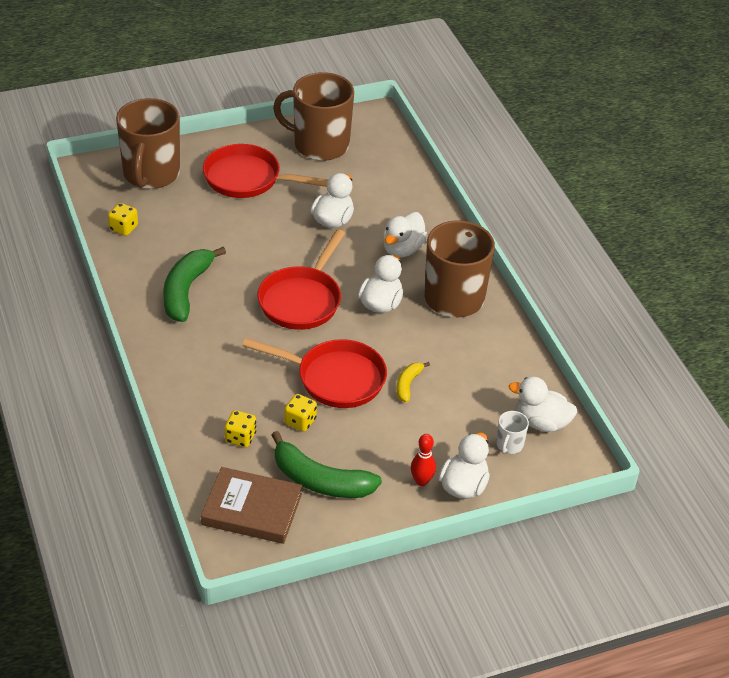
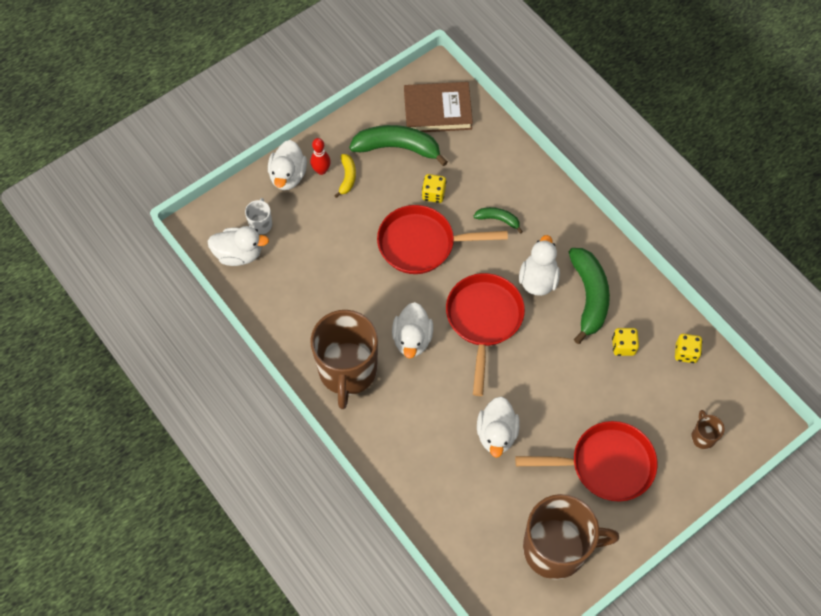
camera: 165 degrees right, 20 degrees up
(151, 174) = (703, 436): brown mug -> brown mug, size x0.41
(240, 437) = (473, 165): yellow dice -> yellow dice (623, 346)
(241, 378) = (498, 220): none -> green banana
(402, 249) = (415, 417): white duck -> white duck (538, 279)
(408, 384) = (359, 257): yellow banana -> yellow banana (347, 177)

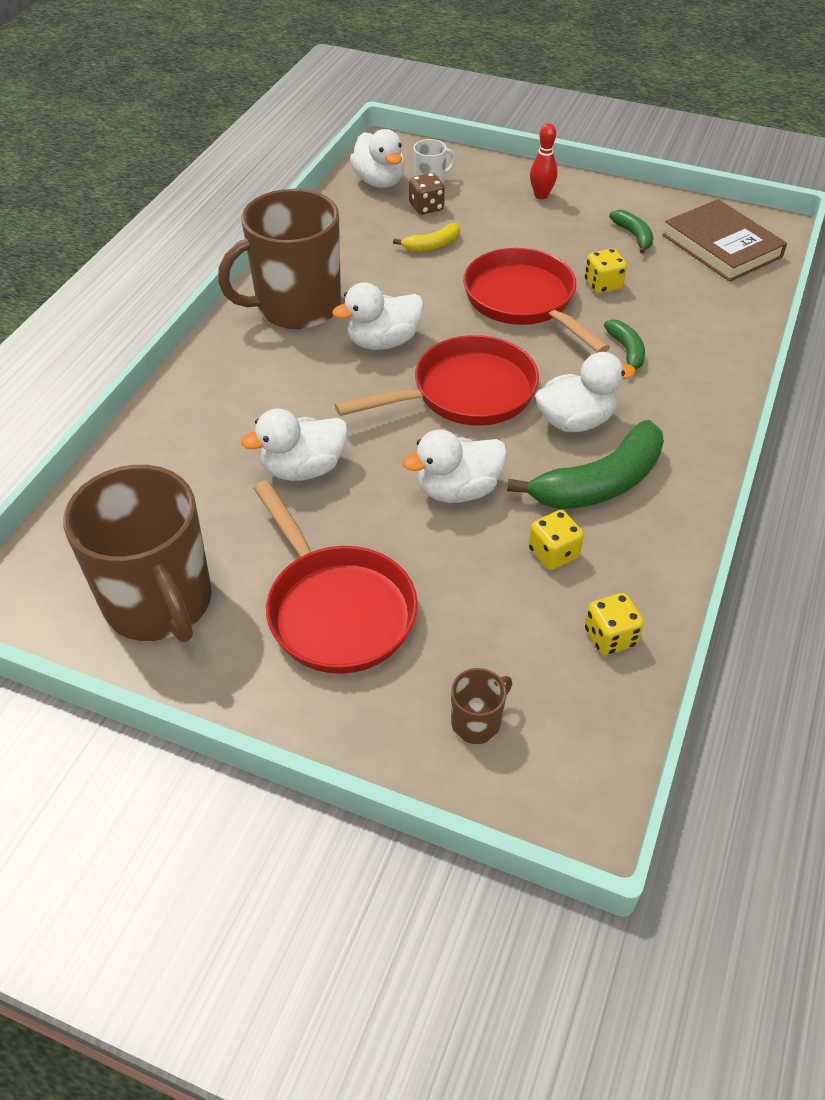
camera: 60 degrees right, 15 degrees down
(288, 176) = (509, 177): white duck -> white duck (457, 490)
(289, 242) = (426, 207): none -> brown dice
(347, 177) = (552, 215): yellow banana -> yellow banana (432, 245)
(397, 148) = (633, 236): green banana -> green banana, size x0.51

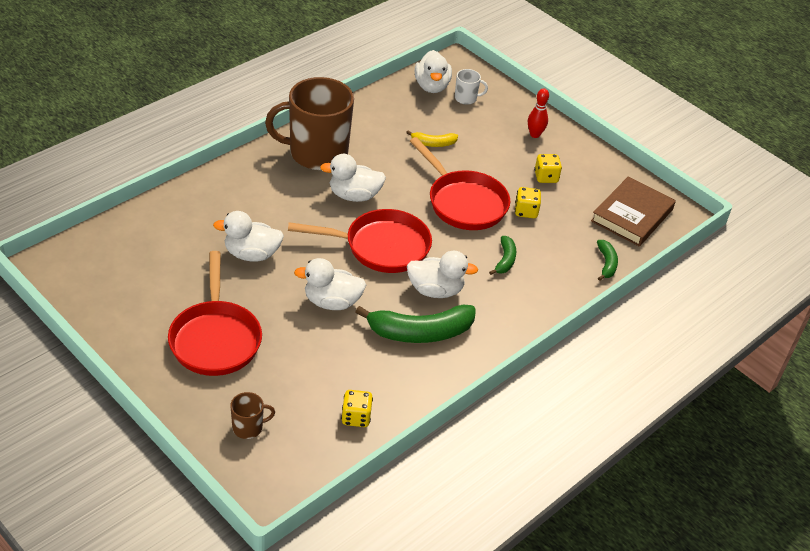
camera: 20 degrees right, 5 degrees down
(159, 603) = (124, 296): brown mug -> none
(426, 207) = (449, 115): brown dice -> none
(523, 301) = (464, 203): red pan -> red pan turned 150 degrees clockwise
(553, 553) = (360, 360): yellow dice -> yellow dice (546, 177)
(633, 236) = (576, 186): green banana -> green banana (606, 264)
(721, 246) = (632, 215): brown book -> brown book turned 45 degrees clockwise

